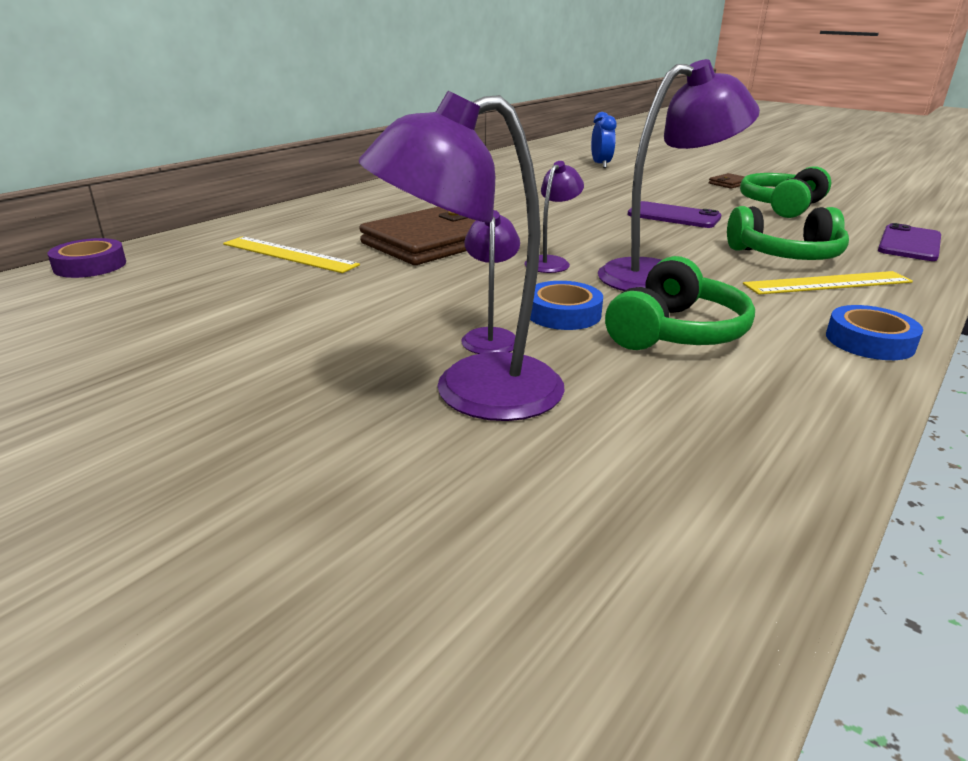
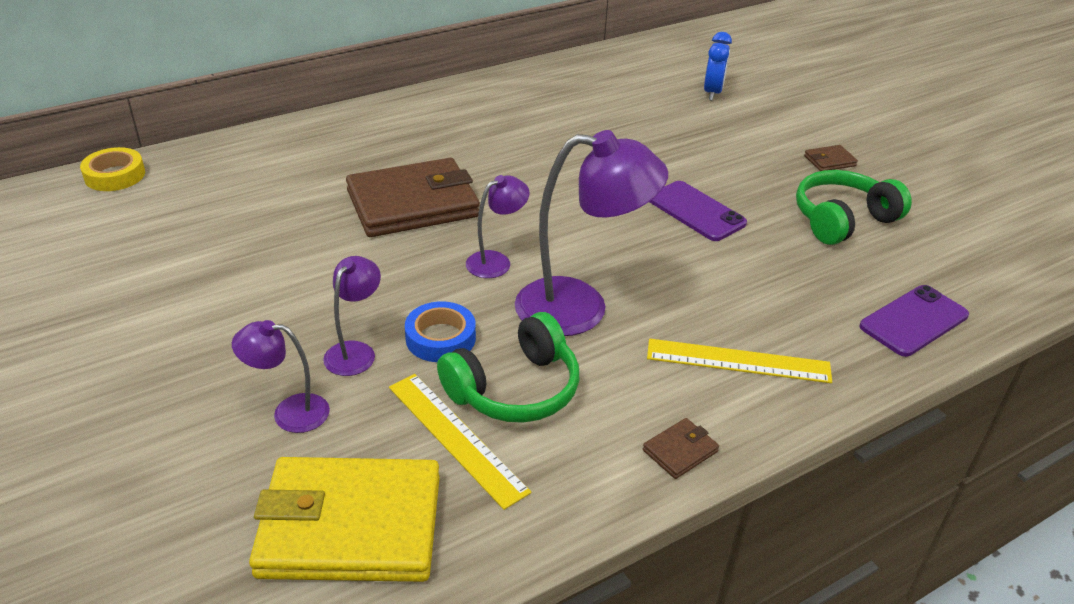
camera: 20 degrees right, 10 degrees up
(90, 265) = (115, 175): purple tape -> yellow tape
(289, 254) = (276, 194): yellow ruler -> yellow ruler (456, 437)
(472, 392) = (289, 412): purple lamp -> purple lamp, size x0.52
(652, 466) = (350, 526): none -> yellow wallet
(786, 255) = (745, 307): green headphones -> none
(869, 341) = (680, 451): blue tape -> brown wallet

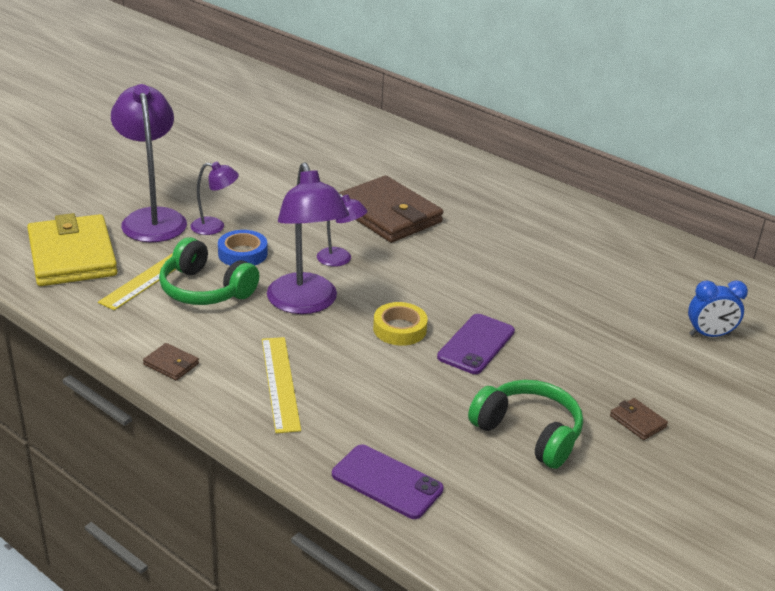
camera: 70 degrees right, 5 degrees down
(115, 175) = (343, 110): yellow tape -> yellow tape (399, 329)
(289, 412) = (152, 218): purple lamp -> purple lamp, size x1.92

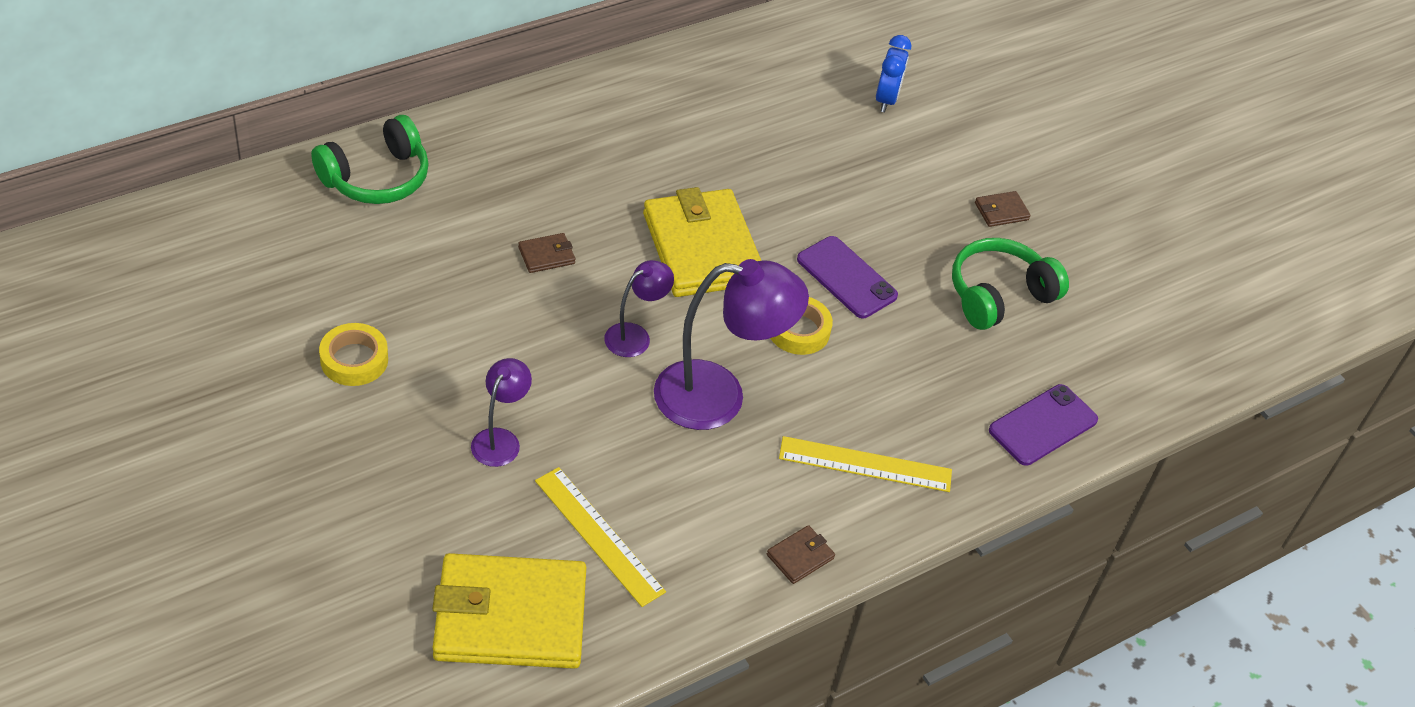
camera: 75 degrees left, 15 degrees up
(152, 218) = (445, 504): purple lamp -> none
(205, 290) = (652, 487): green headphones -> green headphones (376, 178)
(242, 254) = (581, 427): blue tape -> none
(250, 170) = (354, 360): none -> yellow tape
(388, 214) = (546, 255): brown wallet -> brown wallet, size x0.40
(448, 273) = (702, 248): none -> yellow wallet

